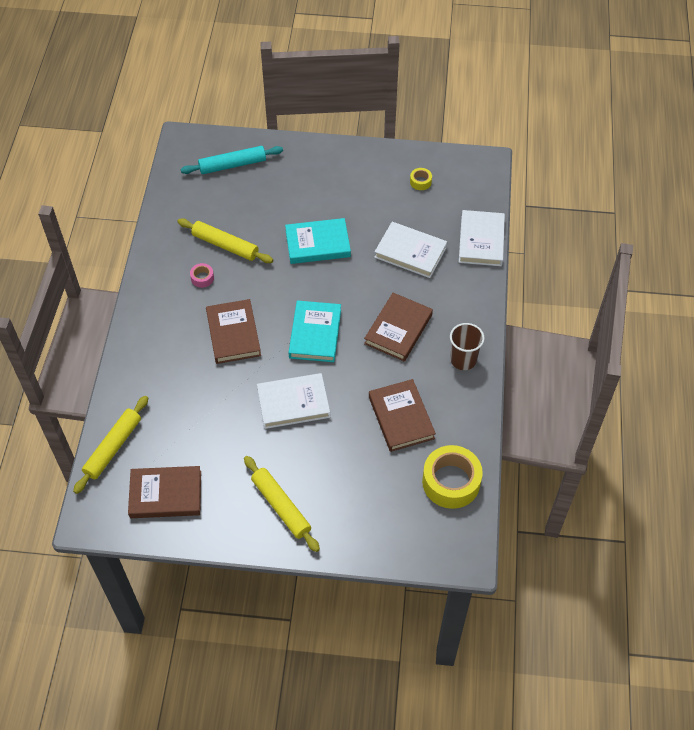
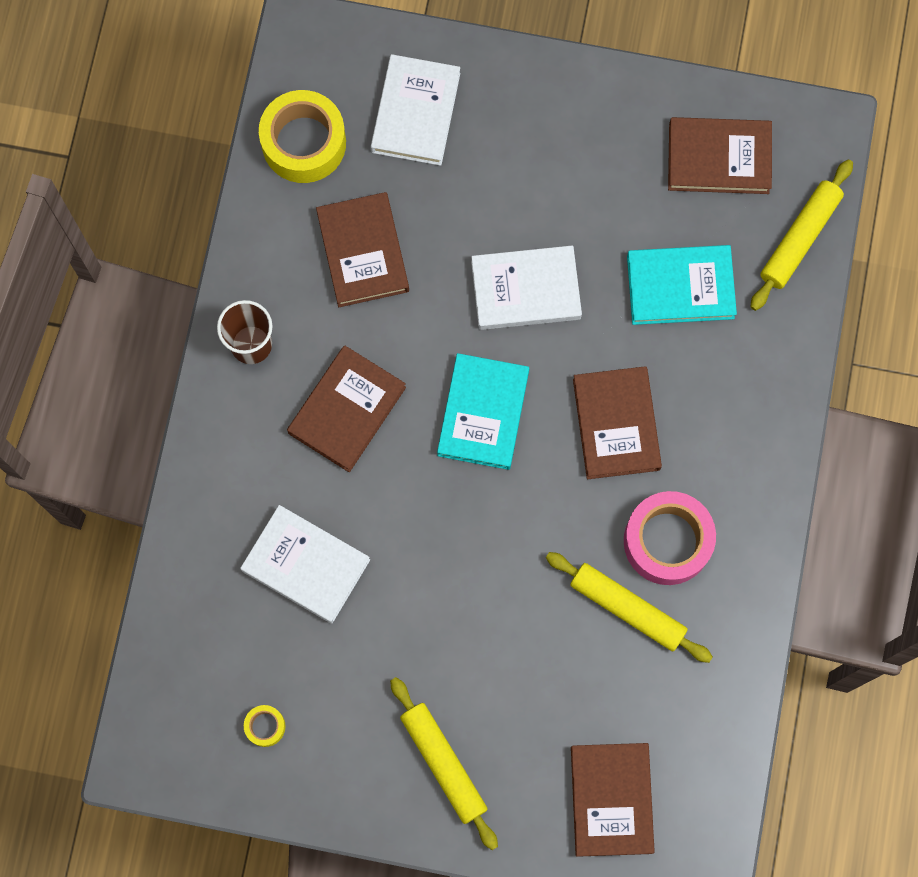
camera: 175 degrees left, 20 degrees up
(202, 278) = (667, 541): pink tape -> pink tape, size x2.24
(233, 165) = (611, 800): turquoise rolling pin -> brown book
(281, 506) = (552, 126): yellow rolling pin -> yellow rolling pin (443, 763)
(317, 244) = (465, 598): turquoise book -> turquoise book (680, 287)
(481, 241) = (179, 580): white book -> white book (416, 113)

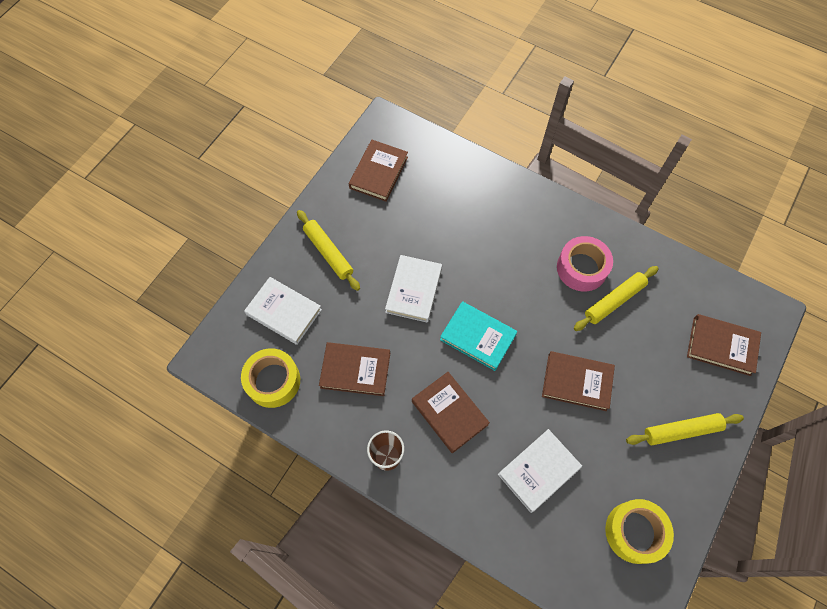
camera: 70 degrees left, 10 degrees down
(265, 726) = (634, 532): yellow tape -> yellow tape, size x2.24
(616, 424) = (508, 271): brown book -> brown book (577, 382)
(680, 287) = (442, 214): turquoise book -> none
(799, 239) = (437, 152): yellow rolling pin -> yellow rolling pin (328, 253)

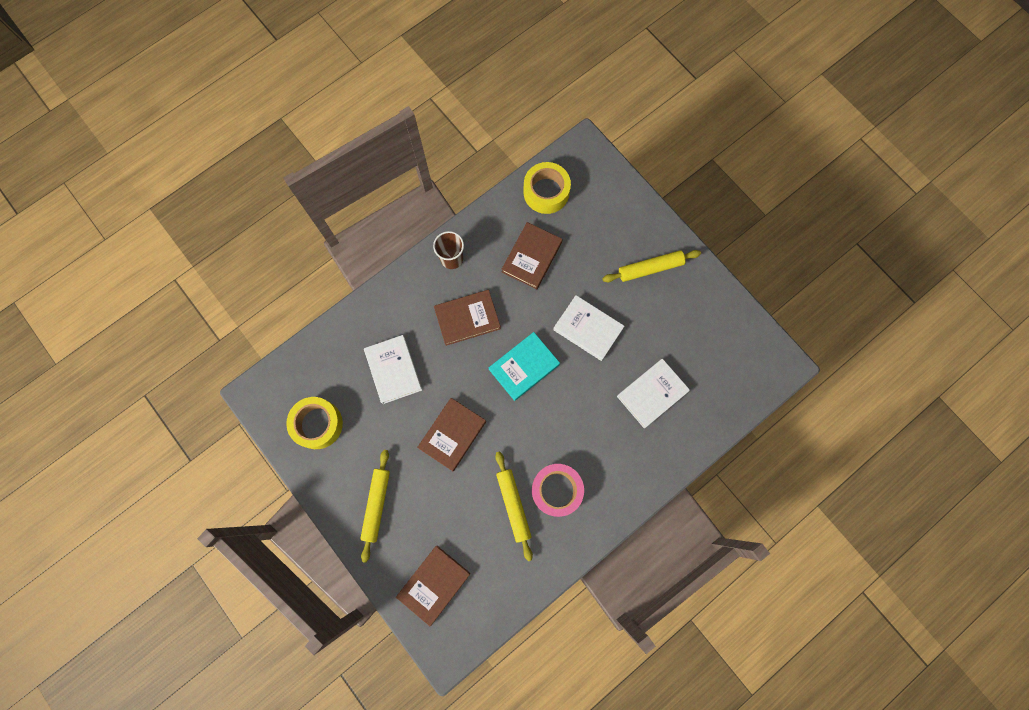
camera: 110 degrees right, 10 degrees up
(284, 312) = (605, 216): white book -> white book (652, 394)
(379, 172) = (723, 340): brown book -> none

